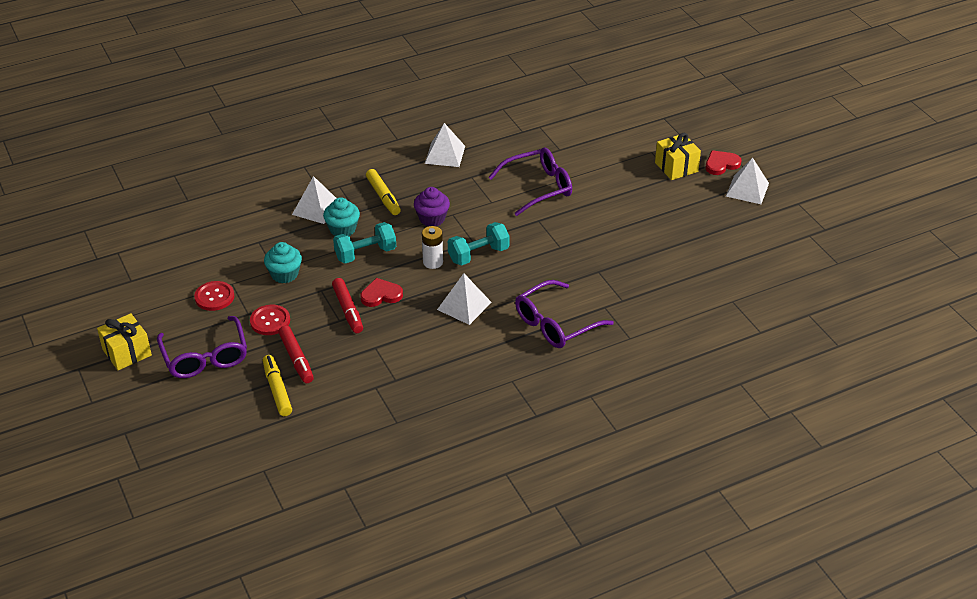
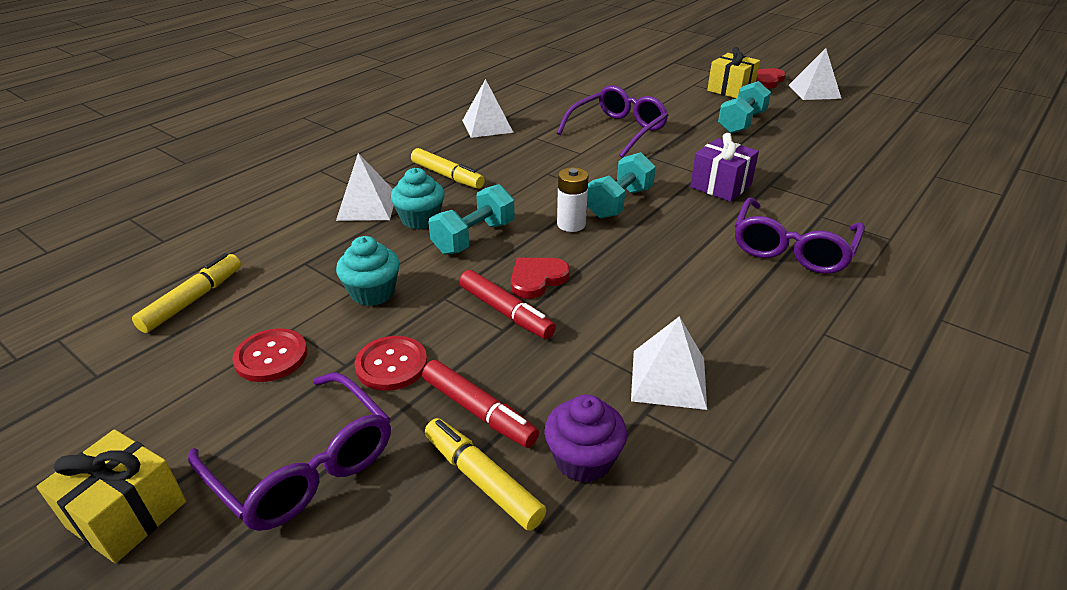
camera: 25 degrees left, 5 degrees down
(189, 249) = (192, 300): none -> yellow marker
(432, 218) = (527, 182): purple cupcake -> purple cupcake (583, 460)
(464, 306) = (660, 260): white pyramid -> white pyramid (668, 379)
(562, 262) = (720, 186): none -> purple gift
(643, 207) = (741, 123): none -> turquoise dumbbell

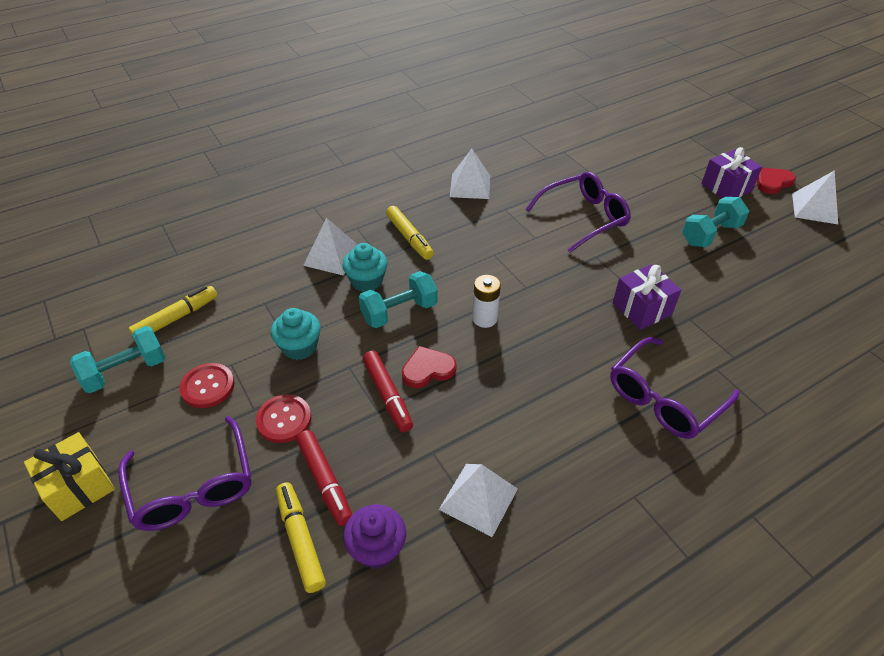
camera: 20 degrees right, 10 degrees up
(619, 203) = (538, 305): turquoise dumbbell -> turquoise dumbbell (126, 371)
(730, 90) = (726, 187): yellow gift -> purple gift

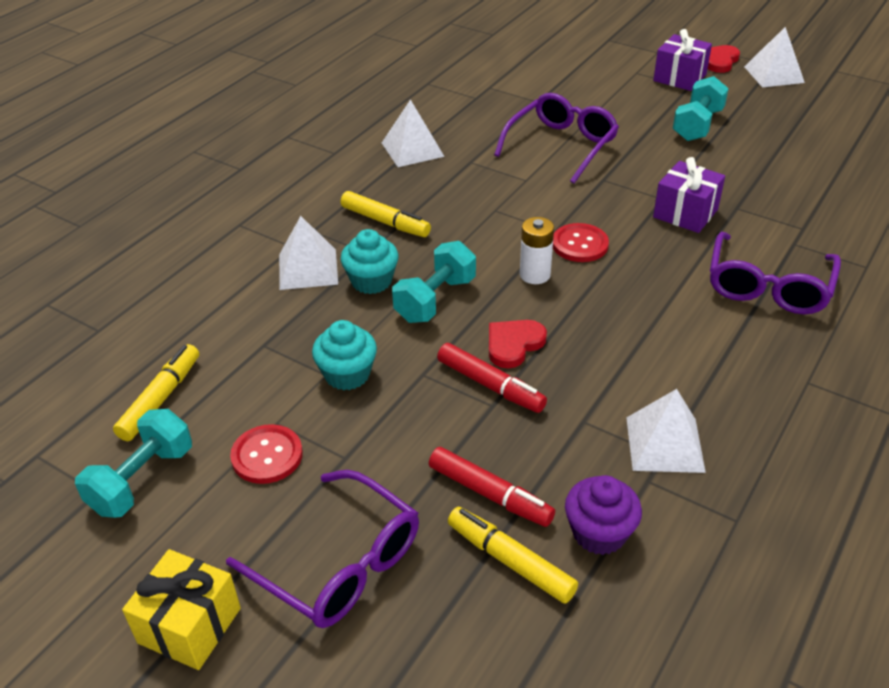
camera: 25 degrees left, 5 degrees down
(284, 419) = (391, 453): red button -> red button (580, 244)

